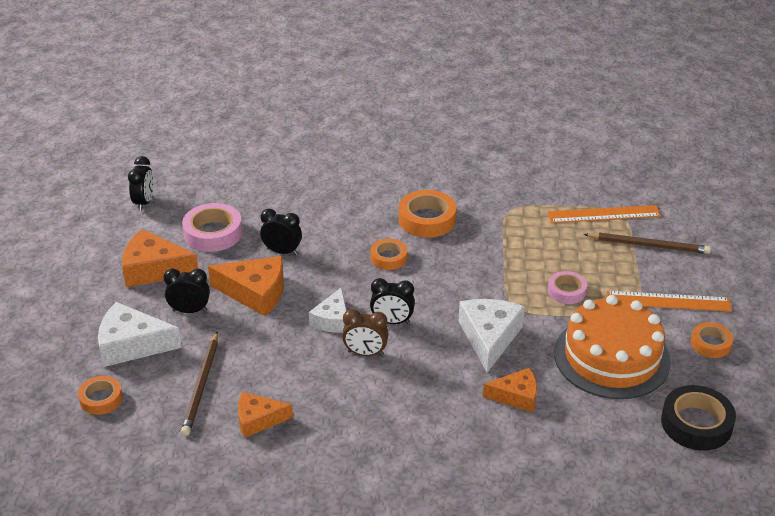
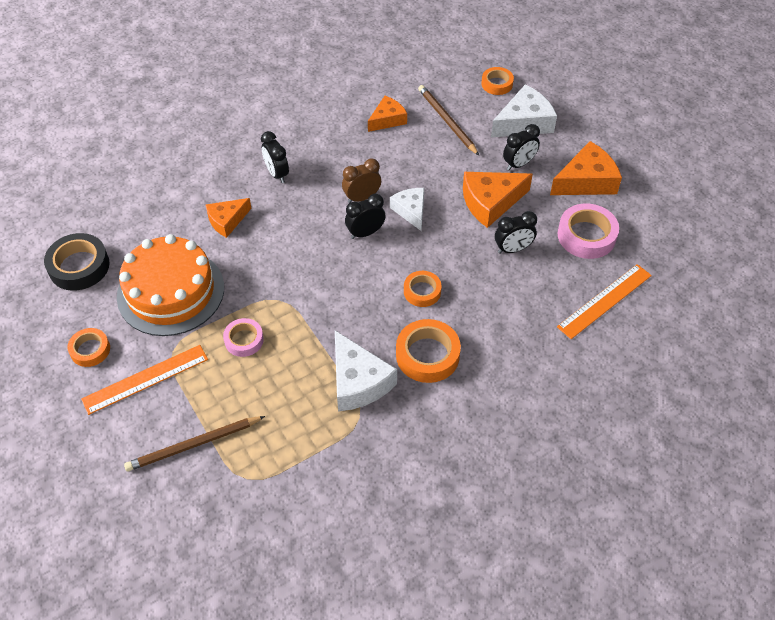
camera: 145 degrees right, 15 degrees up
(144, 202) = (678, 234): black clock -> black clock (277, 174)
(489, 337) = (279, 258): white cheese -> white cheese (358, 381)
(604, 214) = (261, 466): orange ruler -> orange ruler (604, 300)

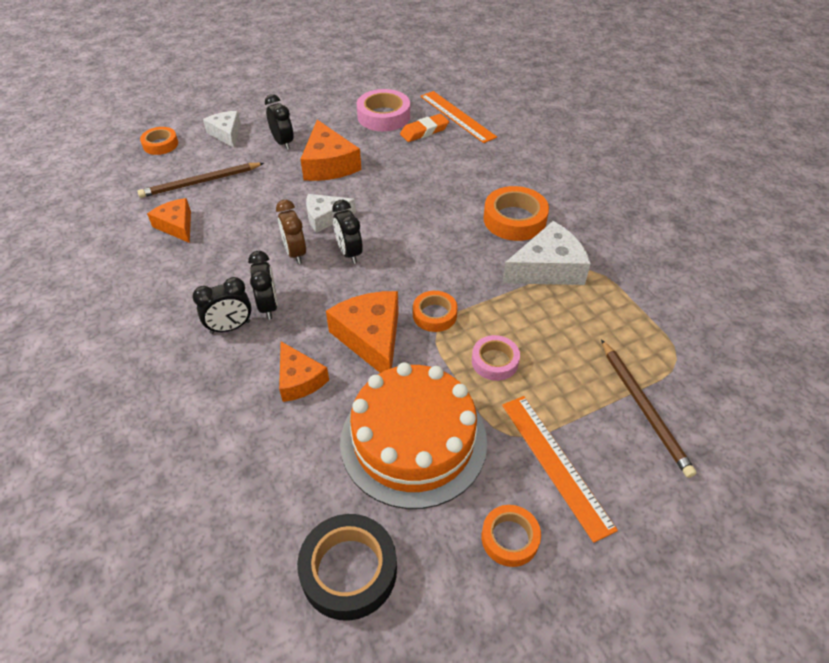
camera: 85 degrees left, 5 degrees down
(422, 291) = (436, 217): orange tape -> orange tape (434, 315)
(513, 249) = (391, 157): black clock -> black clock (268, 306)
(524, 122) = (226, 133): white cheese -> white cheese, size x0.64
(566, 273) = (424, 131): none -> orange eraser
(586, 181) = (318, 108): orange cheese -> orange cheese (371, 338)

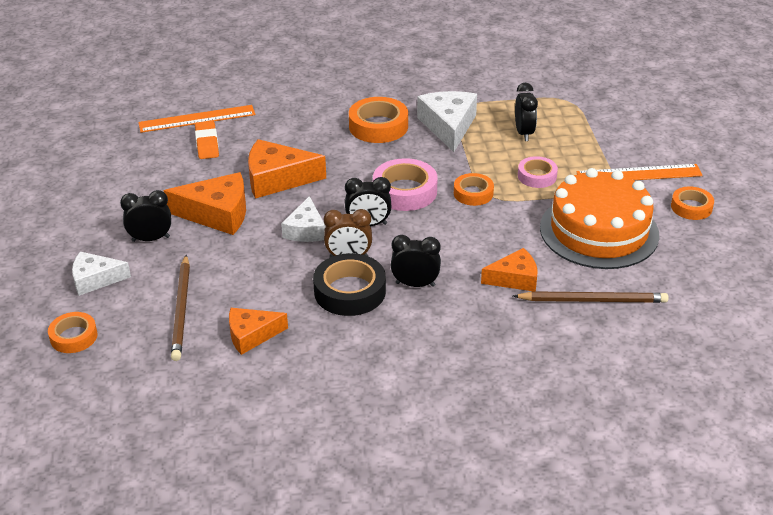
camera: 70 degrees left, 10 degrees down
(230, 327) = (431, 312): black clock -> black clock (524, 133)
(349, 570) = (699, 281): black tape -> black tape (350, 291)
(371, 338) = (484, 231): orange cheese -> orange cheese (277, 179)
(383, 116) = (157, 163): pink tape -> pink tape (405, 191)
(644, 408) = (605, 126): brown pencil -> brown pencil (593, 300)

